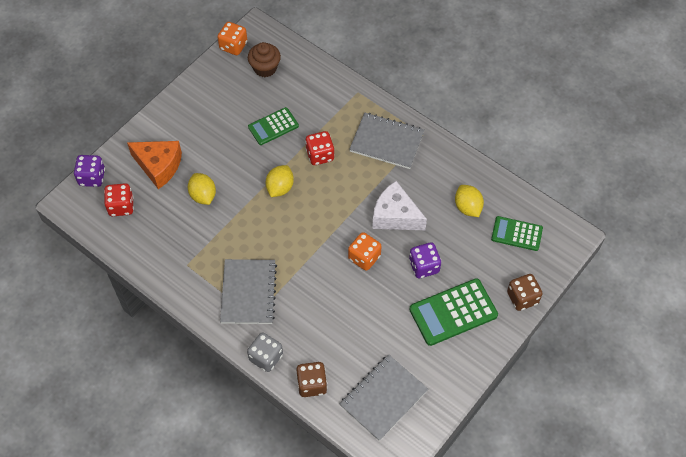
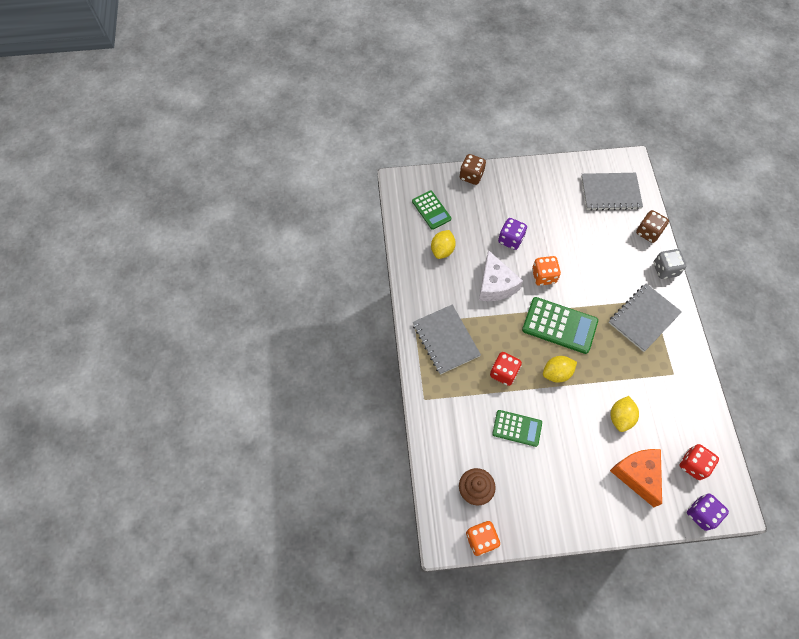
camera: 135 degrees left, 5 degrees up
(453, 312) = (521, 201): green calculator -> green calculator (559, 325)

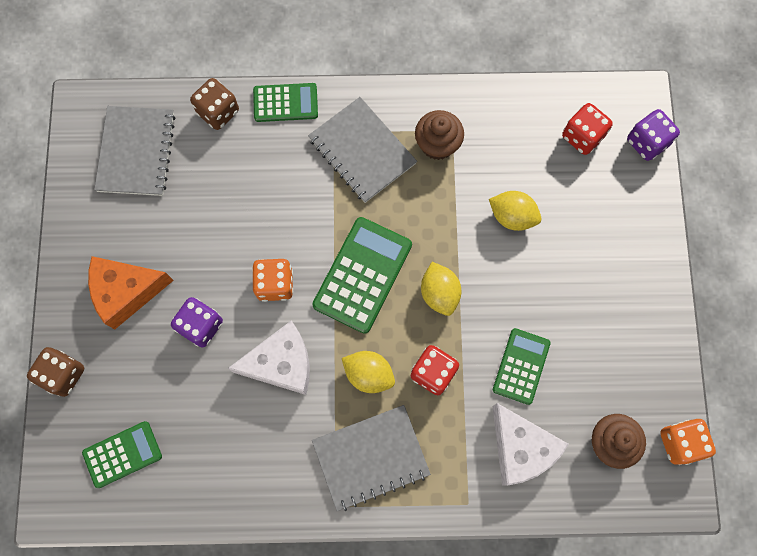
camera: 85 degrees left, 10 degrees up
(442, 250) = (205, 444): yellow lemon -> yellow lemon (368, 374)
(463, 430) = (520, 448): none -> white cheese
(637, 474) = (594, 211): orange cheese -> orange cheese (126, 292)
(660, 365) = (437, 144): none -> brown cupcake
(665, 269) = (285, 103): grey dice -> green calculator

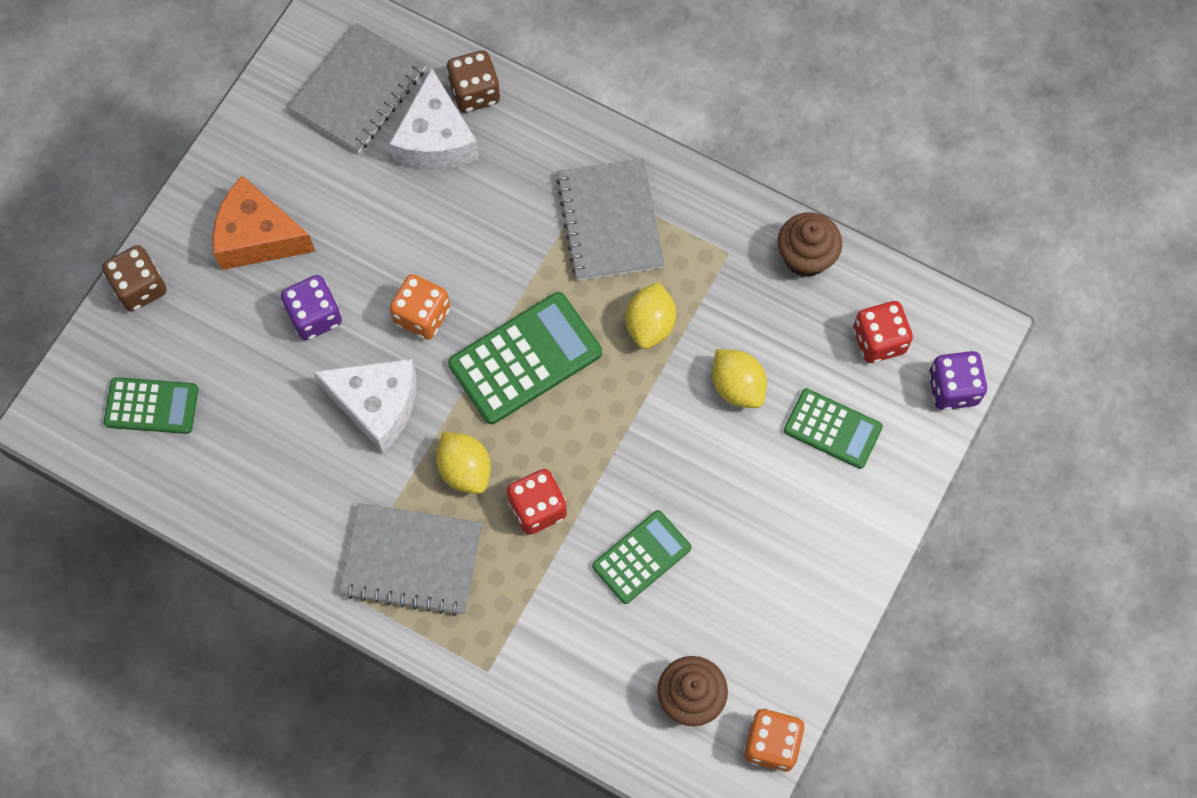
camera: 30 degrees right, 5 degrees down
(285, 103) = (556, 122): green calculator -> green calculator (832, 429)
(437, 144) = (701, 259): brown cupcake -> brown cupcake (805, 257)
(439, 293) = (599, 426): yellow lemon -> yellow lemon (650, 325)
(520, 448) = (584, 645): white cheese -> white cheese (436, 140)

